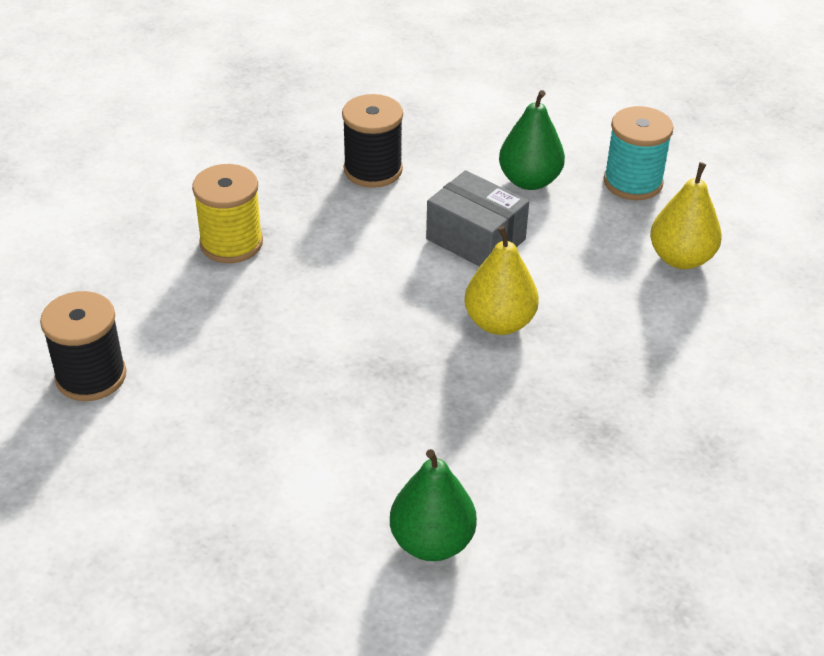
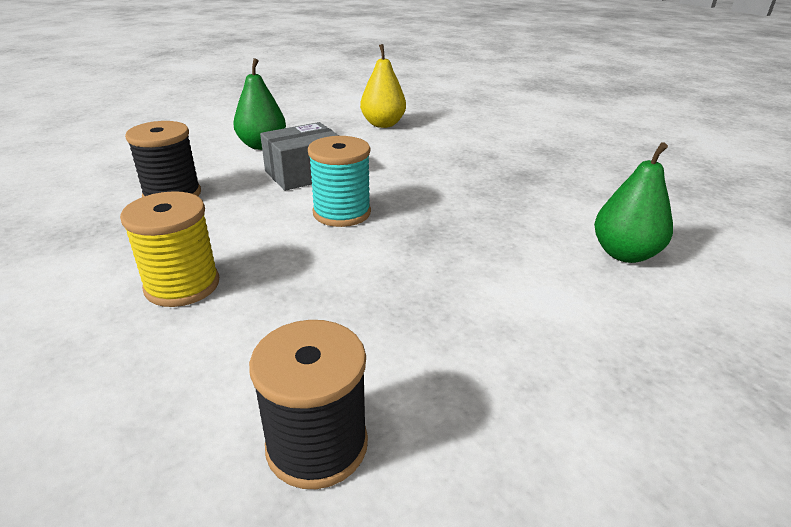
camera: 70 degrees left, 10 degrees down
(499, 322) = (401, 184): yellow pear -> none
(633, 182) = (301, 121): turquoise spool -> turquoise spool (342, 213)

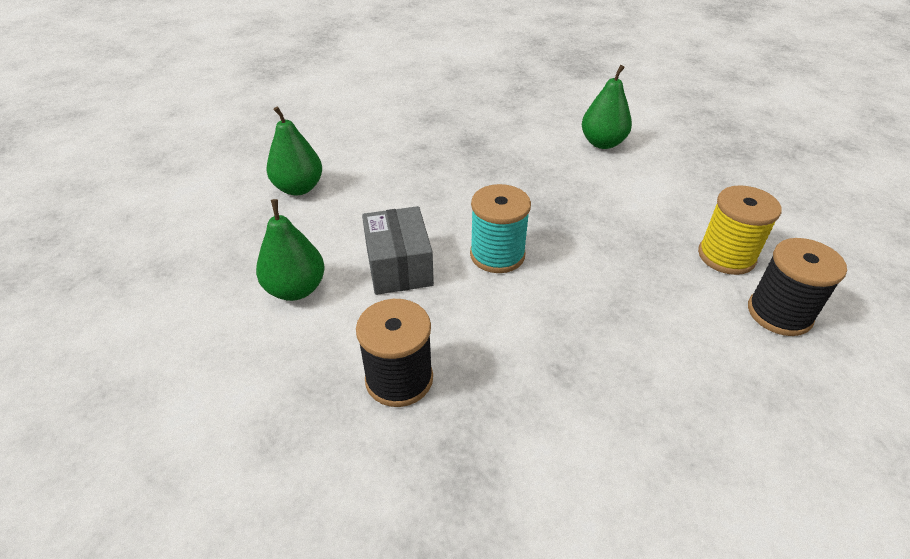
camera: 70 degrees left, 10 degrees up
(182, 285) = (597, 373): yellow spool -> yellow spool (726, 256)
(383, 124) = (299, 188): yellow pear -> green pear

